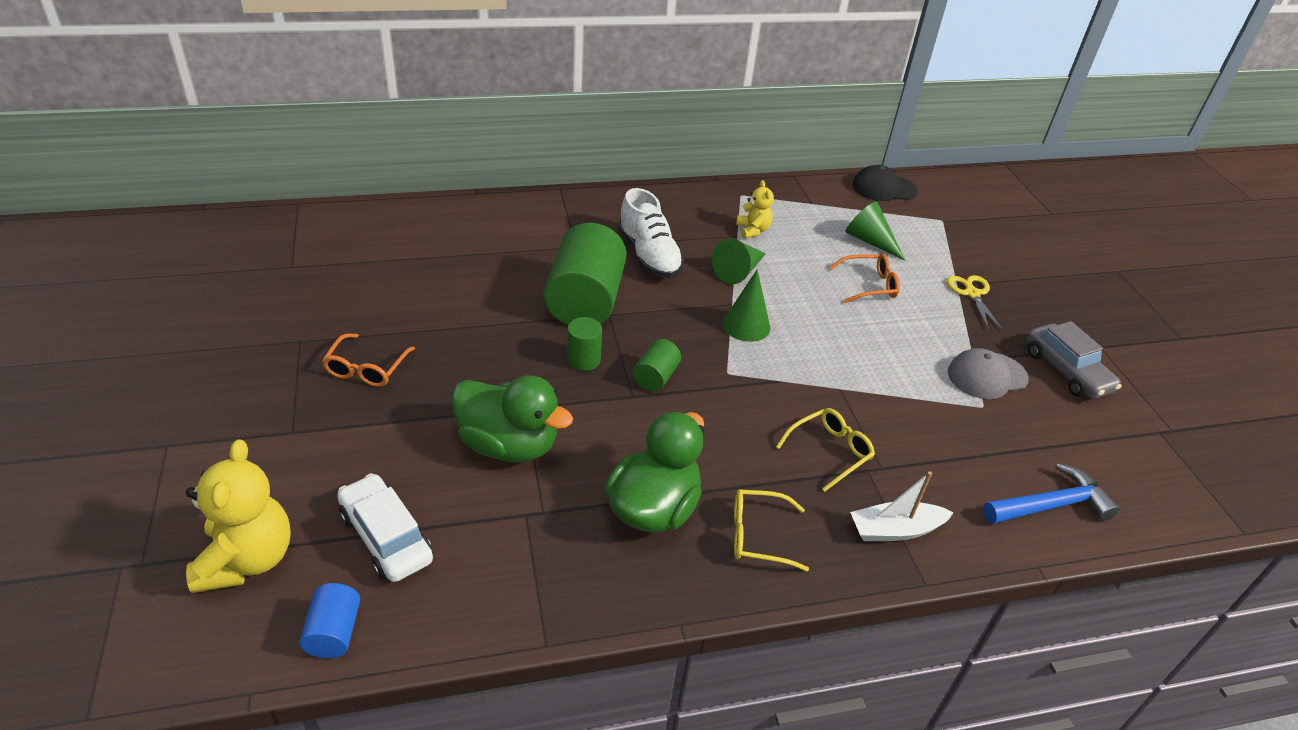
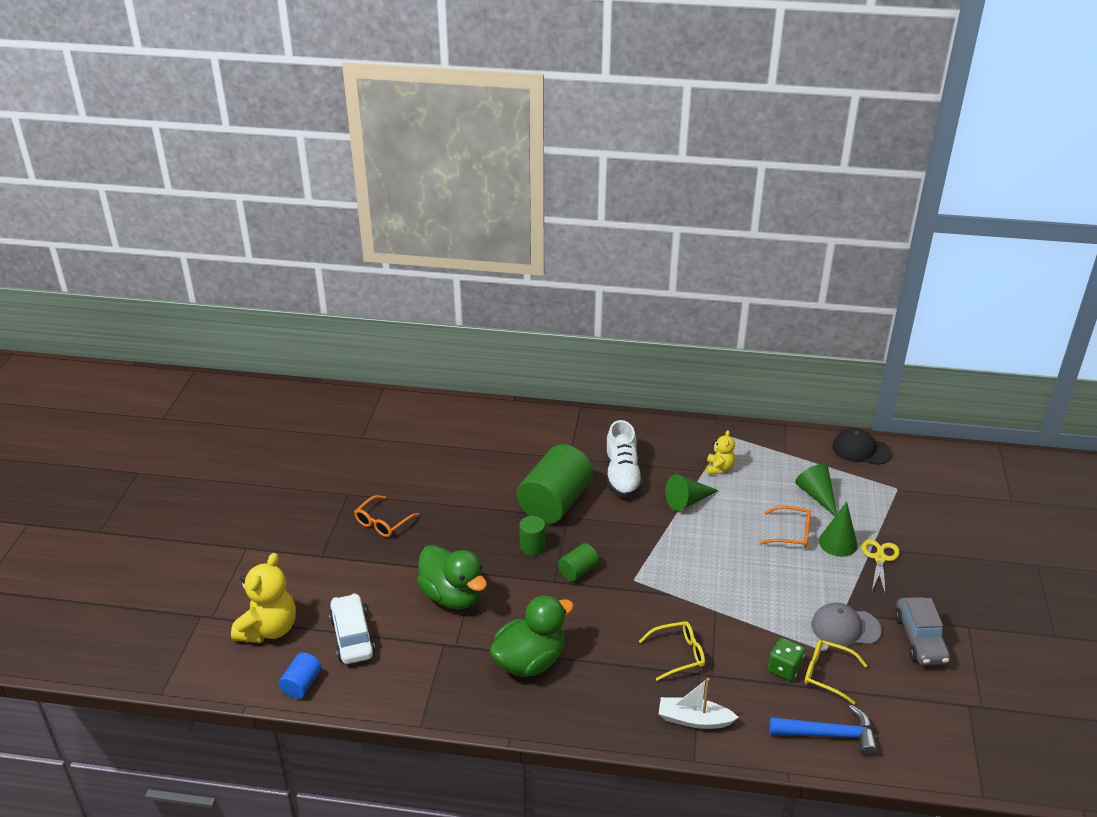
camera: 25 degrees right, 5 degrees down
(746, 325) = (669, 546): green cone -> green cone (838, 543)
(757, 535) = (591, 697): yellow glasses -> yellow glasses (826, 674)
(955, 439) = (784, 669): none -> green dice

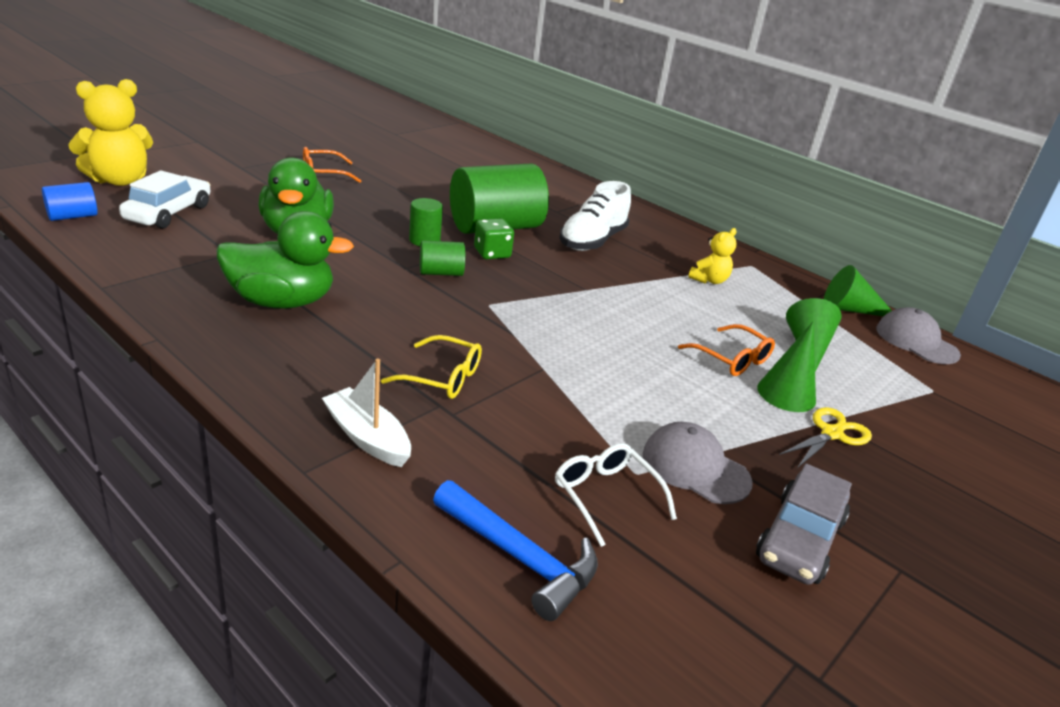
camera: 30 degrees right, 5 degrees down
(687, 501) = (637, 284): green cone -> green cone (850, 310)
(784, 669) = (553, 459): green dice -> green dice (492, 253)
(826, 674) = (605, 495): yellow glasses -> white glasses
(861, 450) = (916, 341): black cap -> grey cap

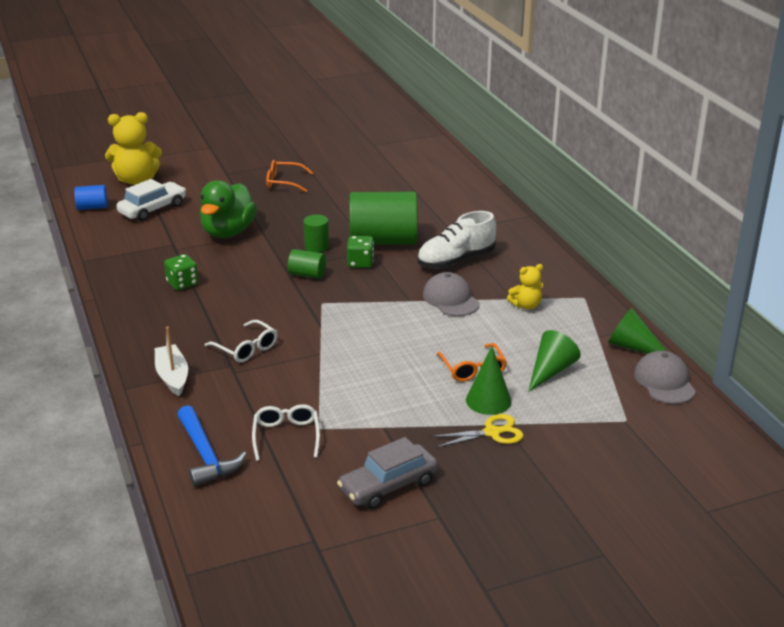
camera: 30 degrees right, 0 degrees up
(282, 302) = (182, 283): green duck -> green dice
(443, 378) = (246, 349): yellow glasses -> white glasses
(695, 468) = (362, 433): grey cap -> grey cap (451, 299)

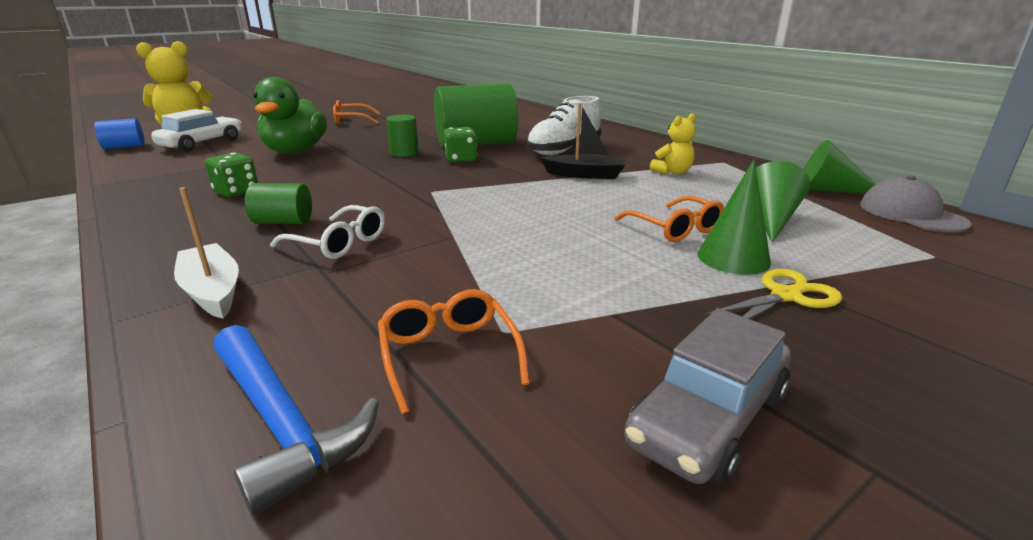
camera: 15 degrees left, 5 degrees down
(286, 436) = (448, 354): white glasses -> orange glasses
(307, 274) = (402, 172): green cylinder -> green cylinder (283, 222)
(451, 299) = (585, 175): grey cap -> black boat

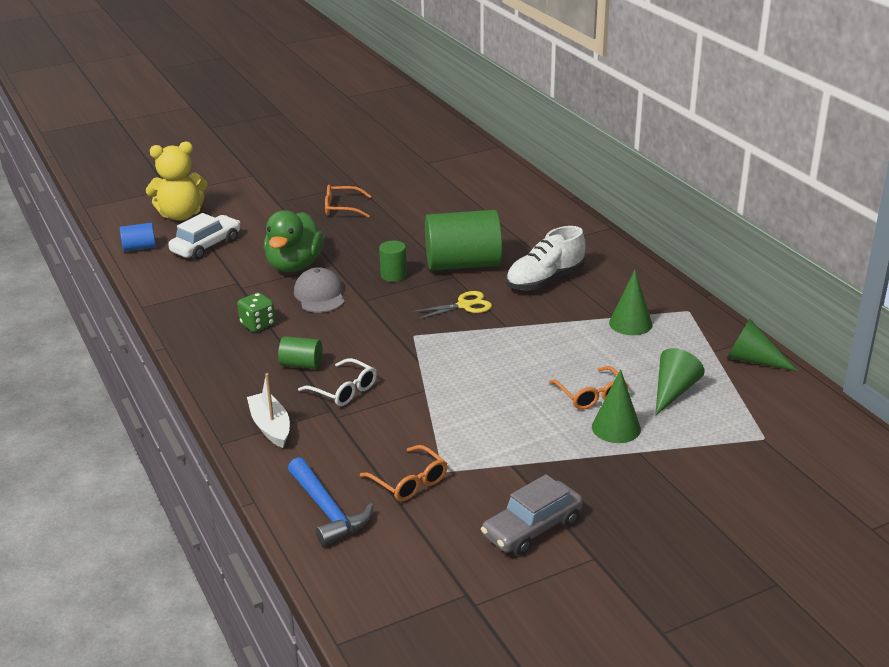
camera: 10 degrees right, 5 degrees up
(448, 354) = (410, 482): orange glasses -> orange glasses turned 150 degrees clockwise
(461, 159) = (444, 289): green dice -> none
(585, 175) = (550, 322): black boat -> none
(672, 172) = (630, 323): yellow teddy bear -> green cone
(786, 296) = (628, 462): yellow scissors -> yellow scissors (464, 306)
(911, 214) = (794, 394): grey cap -> grey cap (320, 295)

